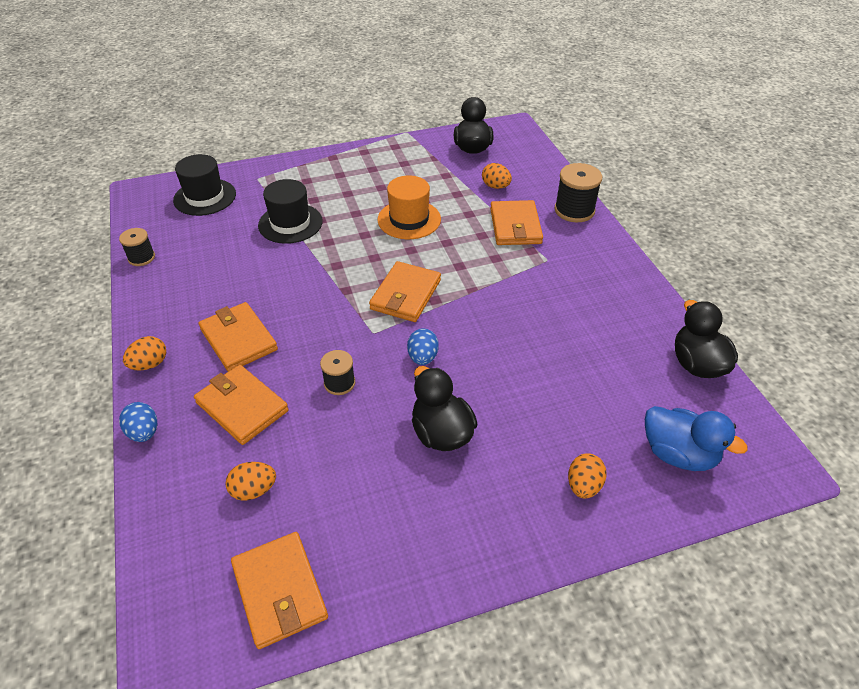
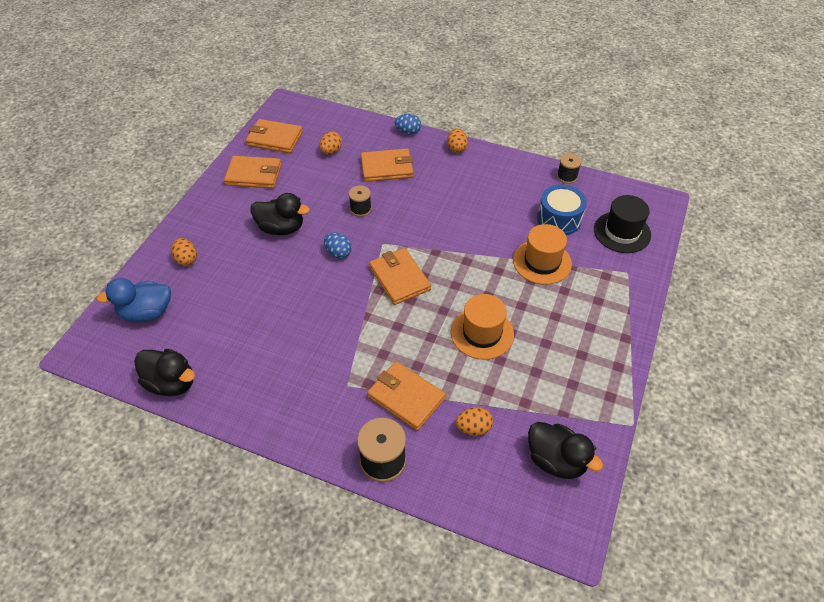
camera: 130 degrees right, 5 degrees up
(218, 236) = (559, 219): none -> blue drum
(238, 339) = (440, 186): orange wallet -> orange wallet (254, 175)
(290, 223) = (542, 262): black hat -> orange hat

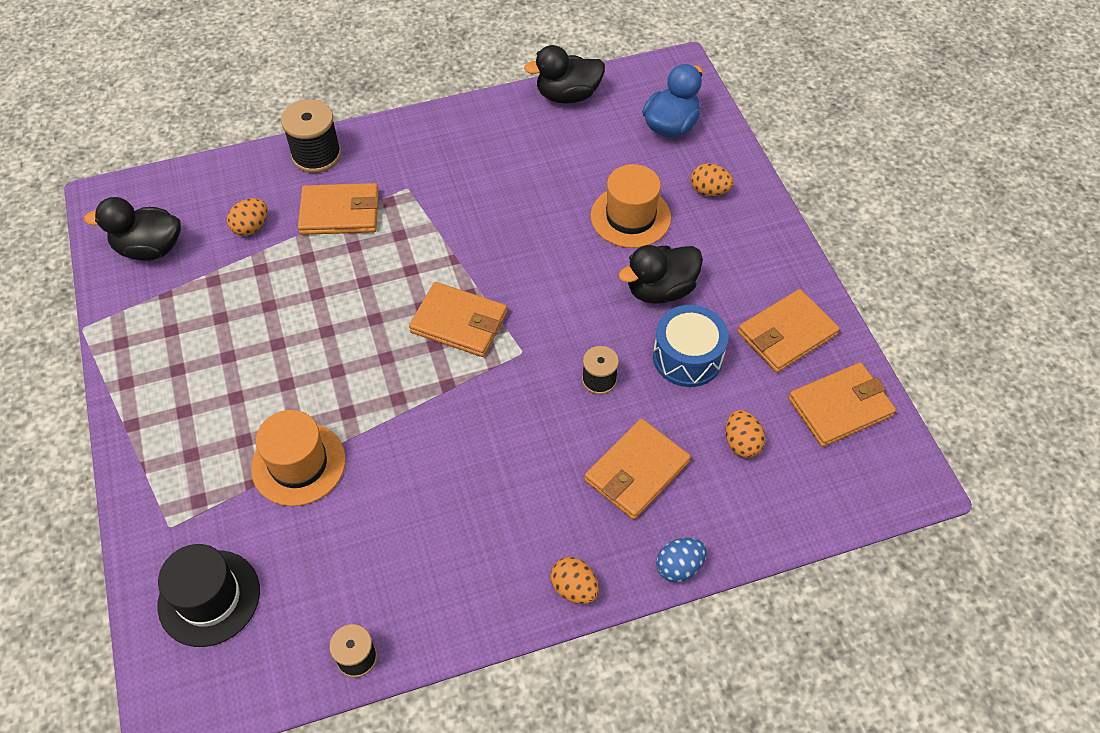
camera: 140 degrees right, 5 degrees up
(338, 253) = (560, 305): blue egg -> none
(482, 333) = (310, 321): orange hat -> orange hat (630, 217)
(559, 219) = (318, 556): blue drum -> blue drum (687, 357)

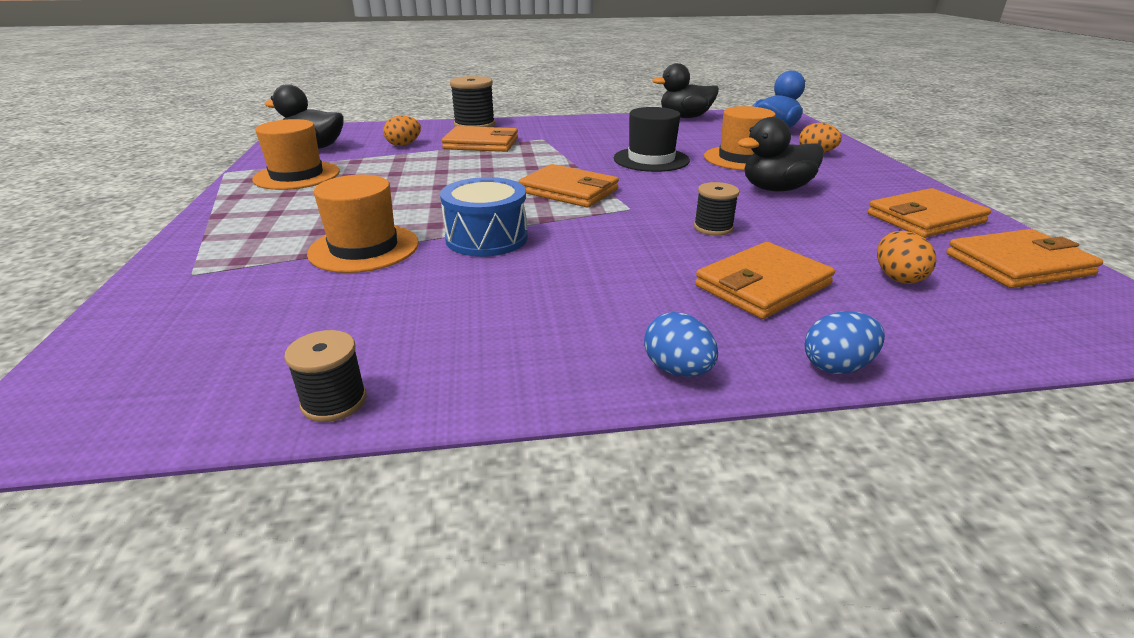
camera: 10 degrees right, 25 degrees down
(166, 326) = (297, 176): none -> orange hat
(209, 598) = (185, 326): black hat -> black hat (651, 159)
(574, 588) = (677, 370): orange egg -> blue egg
(687, 357) = (813, 223): blue drum -> blue drum (486, 238)

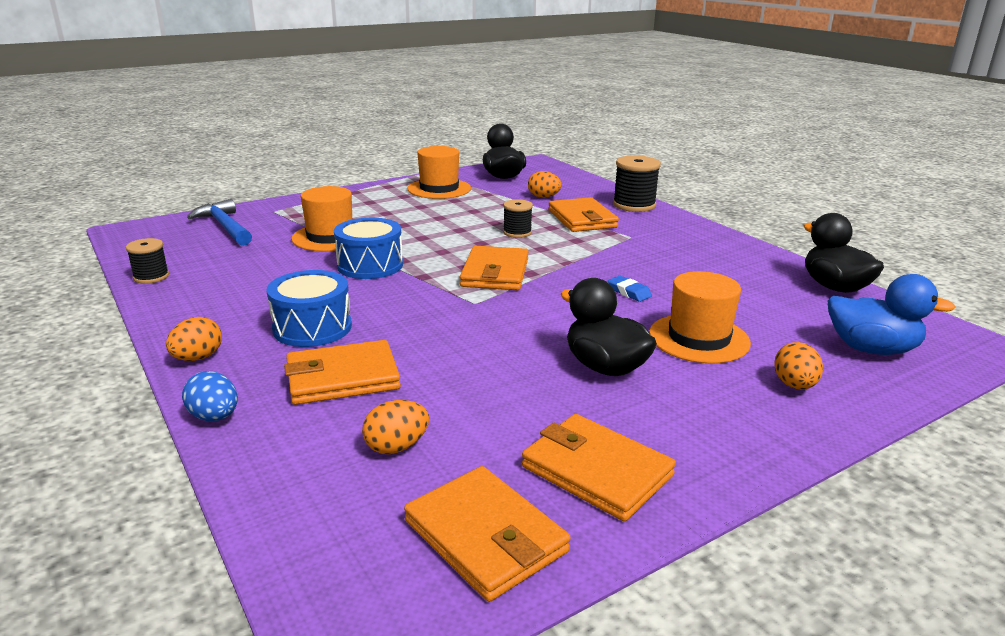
camera: 65 degrees right, 5 degrees down
(193, 317) = (225, 226): none -> blue hammer
(634, 288) = (312, 328): none -> blue drum
(651, 159) = (629, 292): black hat -> blue eraser
(677, 370) = (198, 358): blue egg -> orange egg
(713, 228) = (457, 344): black spool -> black spool (517, 232)
(762, 285) = (342, 378): orange wallet -> orange wallet turned 45 degrees counterclockwise

